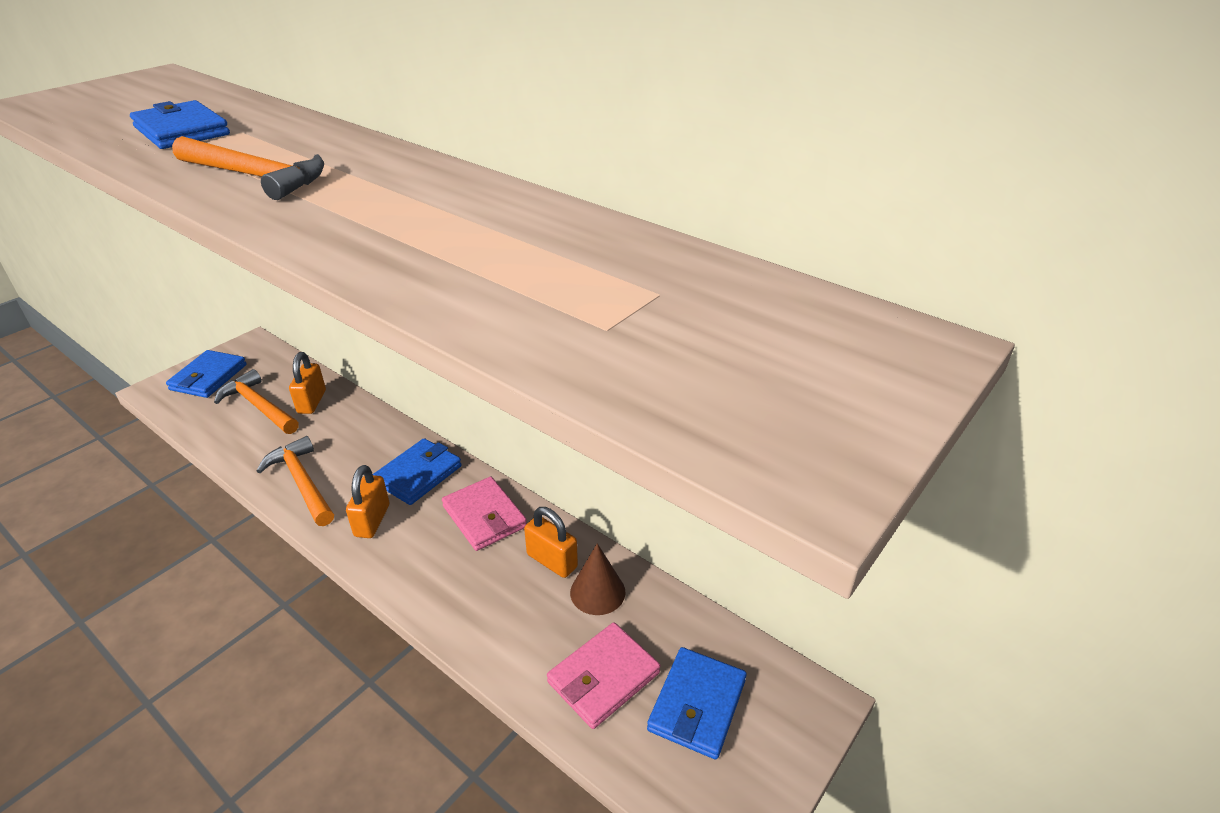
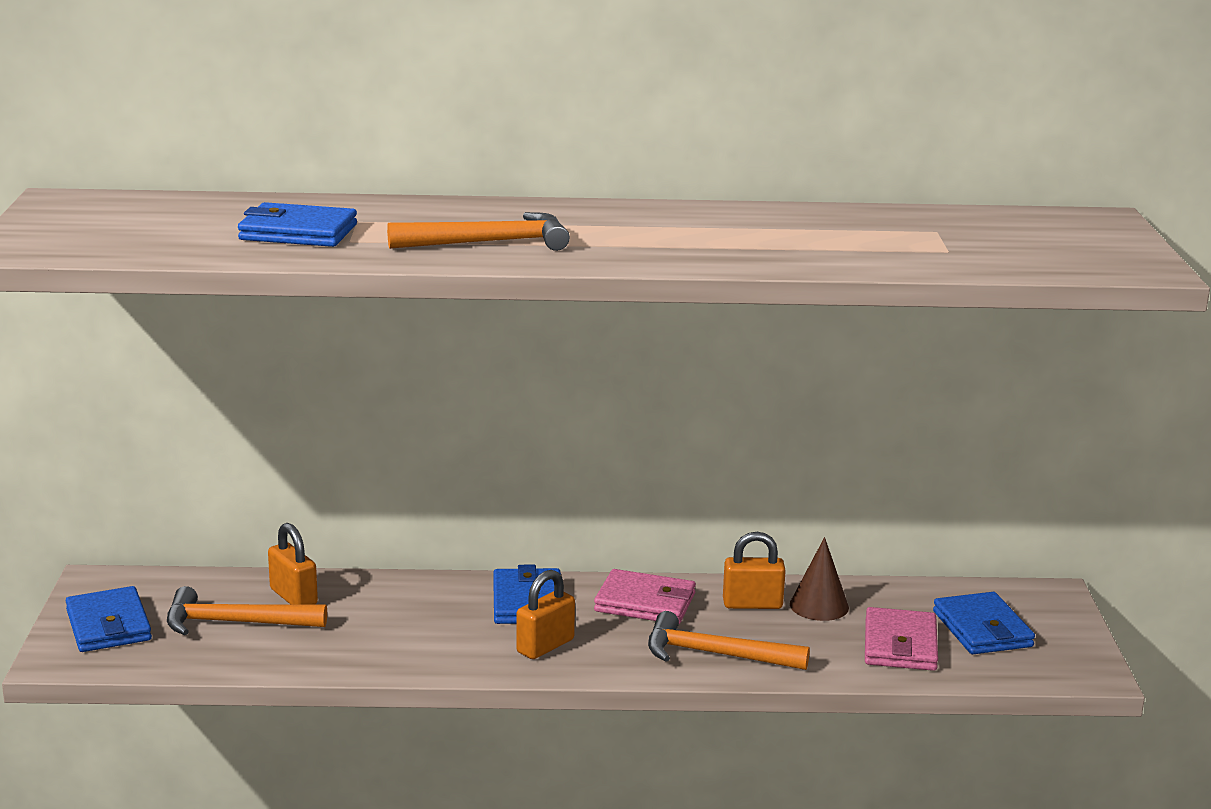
camera: 40 degrees left, 15 degrees down
(302, 482) = (418, 652): orange hammer -> orange hammer (715, 654)
(372, 520) = (545, 646): orange padlock -> orange padlock turned 75 degrees clockwise

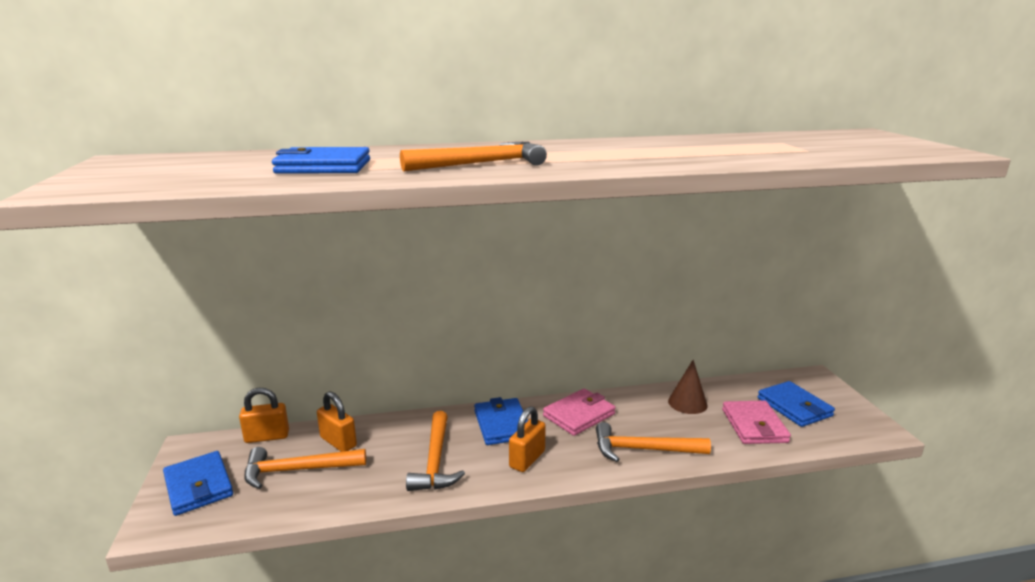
camera: 10 degrees left, 0 degrees up
(419, 634) = (435, 461): none -> orange hammer
(645, 603) = (579, 415): pink wallet -> pink wallet turned 45 degrees counterclockwise
(752, 604) = (646, 407): orange padlock -> orange padlock (267, 437)

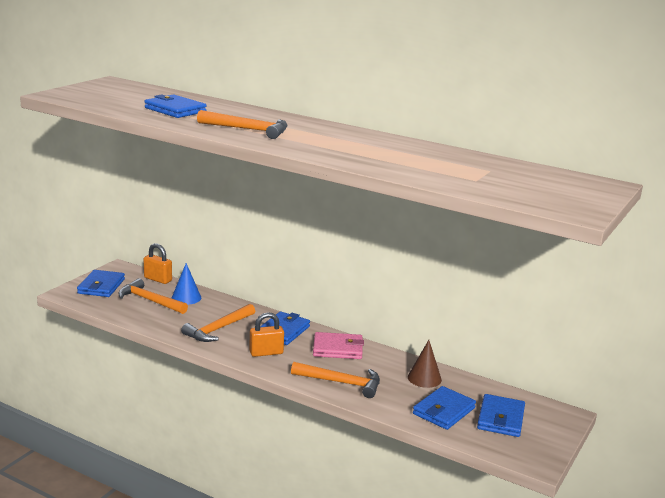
camera: 40 degrees right, 0 degrees up
(338, 442) = (186, 298): orange padlock -> blue cone
(643, 449) = (341, 383): orange hammer -> orange hammer turned 150 degrees clockwise
(754, 426) = (444, 411): pink wallet -> blue wallet

